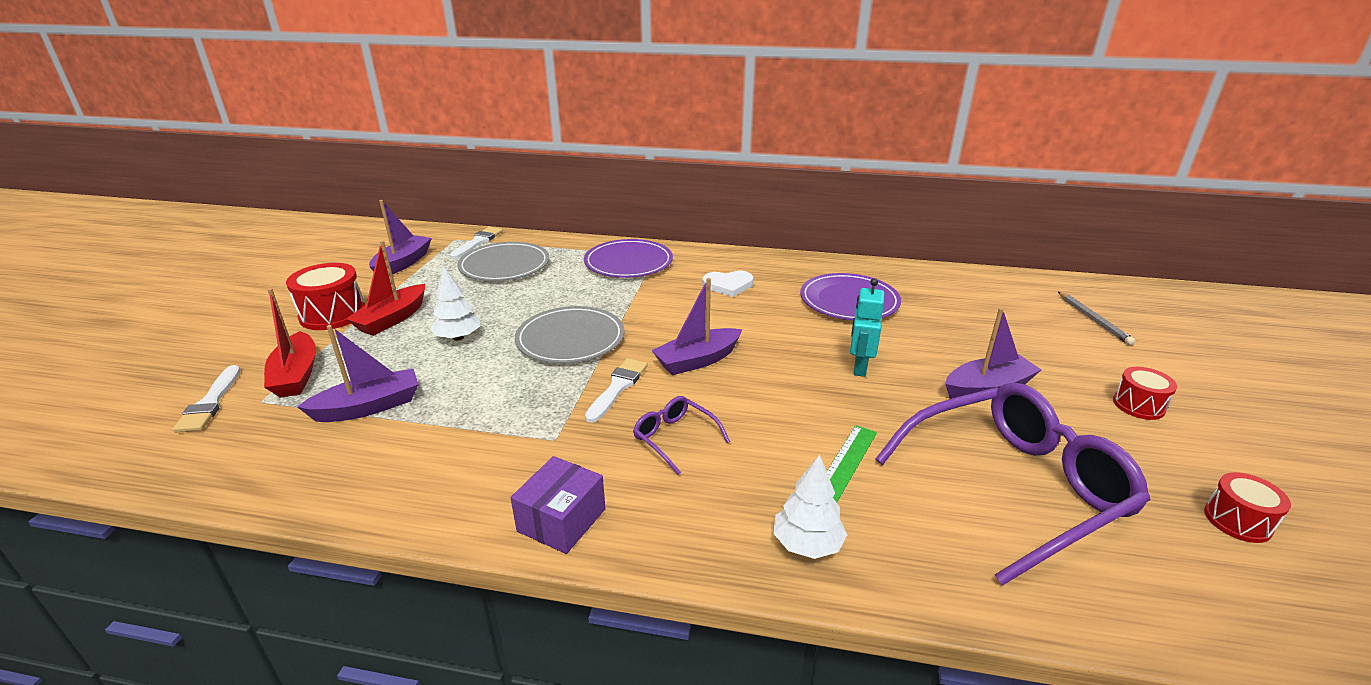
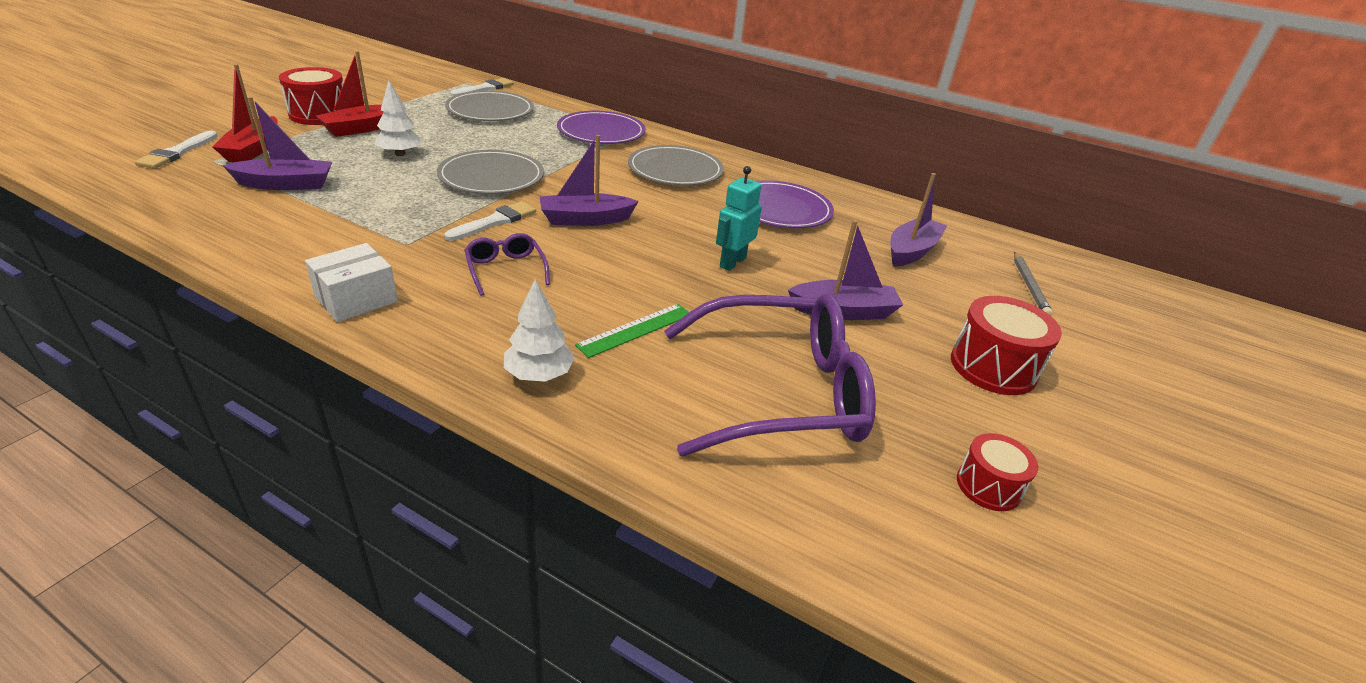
camera: 15 degrees right, 5 degrees up
(403, 263) = (408, 91): purple boat -> purple boat (911, 251)
(561, 520) = (356, 299): purple box -> white box
(728, 285) = (675, 170): white heart -> grey plate
(1138, 405) = (993, 367): red drum -> red drum, size x1.65

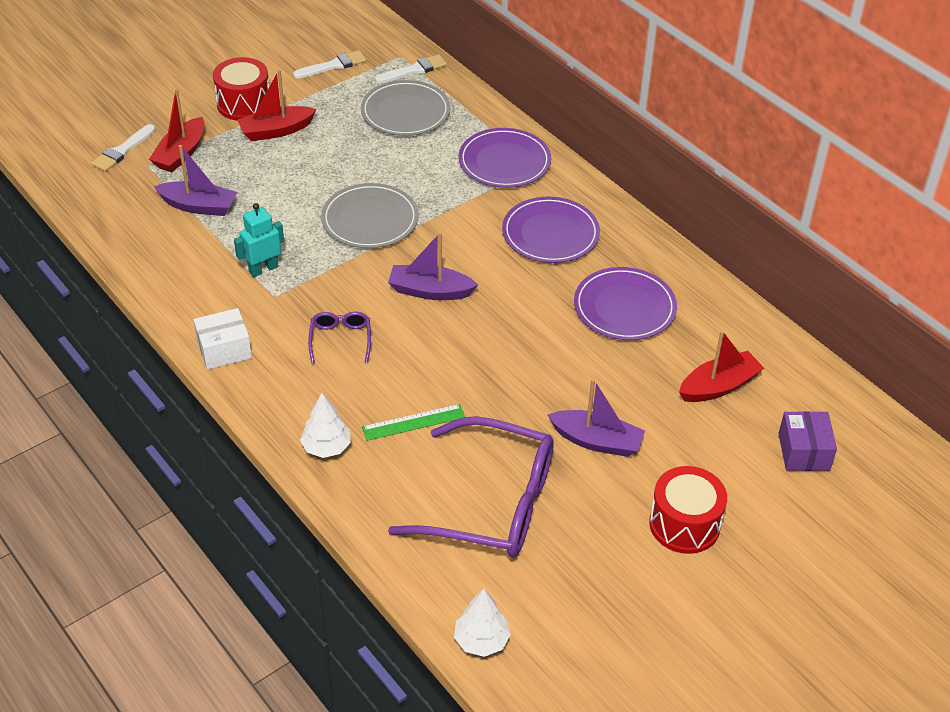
camera: 25 degrees right, 10 degrees up
(400, 154) = (300, 175): white tree -> white tree (481, 640)
(495, 221) = (352, 281): white brush -> white brush (333, 65)
(675, 170) = (550, 233): grey plate -> purple plate
(732, 262) = (533, 367): turquoise robot -> turquoise robot (263, 269)
(911, 251) = (719, 386): purple boat -> red boat
(988, 486) = (590, 613): red drum -> none
(1029, 286) = (804, 452): grey pencil -> purple box

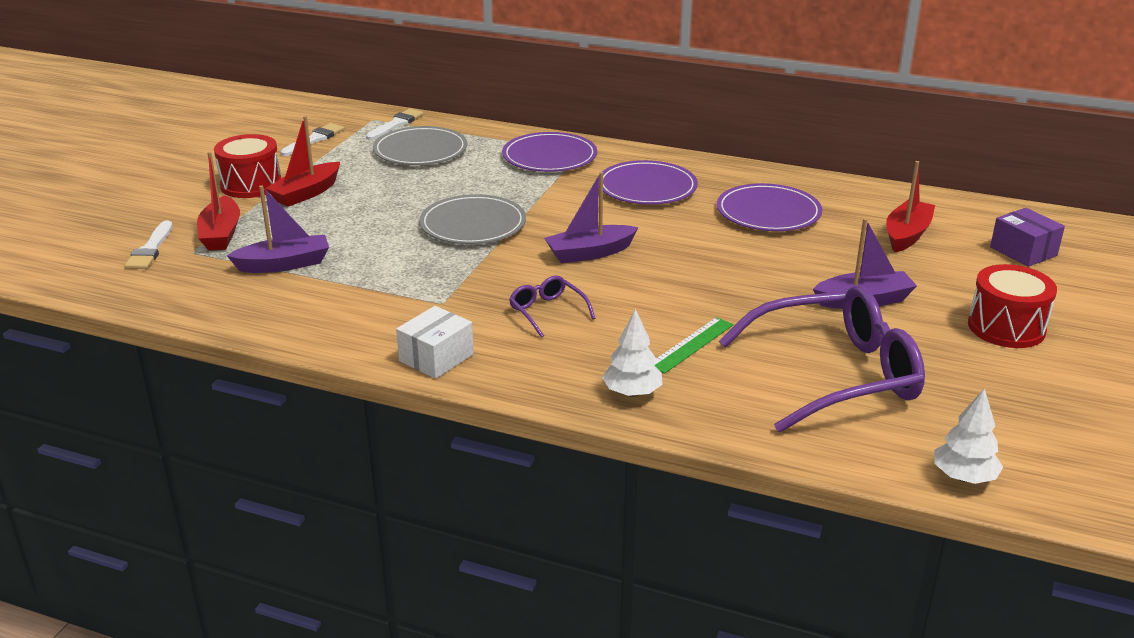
camera: 30 degrees left, 15 degrees down
(263, 269) = (407, 287): turquoise robot -> none

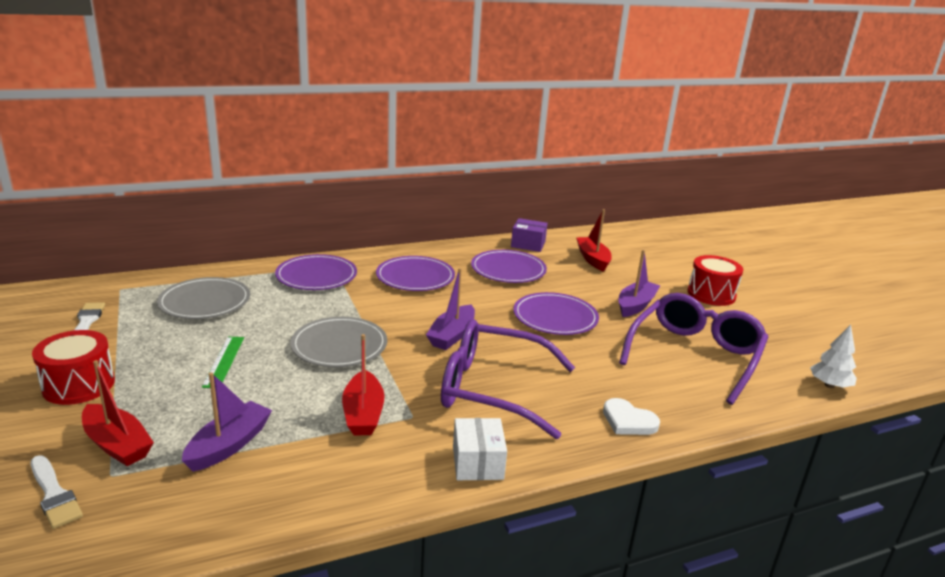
camera: 45 degrees left, 5 degrees down
(306, 193) = (152, 372): red boat -> red boat (363, 413)
(396, 124) = (149, 287): white brush -> none
(547, 312) = (493, 389): purple glasses -> purple glasses, size x2.27
(632, 393) = (628, 421): white tree -> white heart
(691, 345) = (605, 372): green ruler -> green ruler (224, 361)
(734, 276) = (555, 317): none -> purple plate
(1023, 251) = (652, 250): purple box -> purple box (528, 244)

